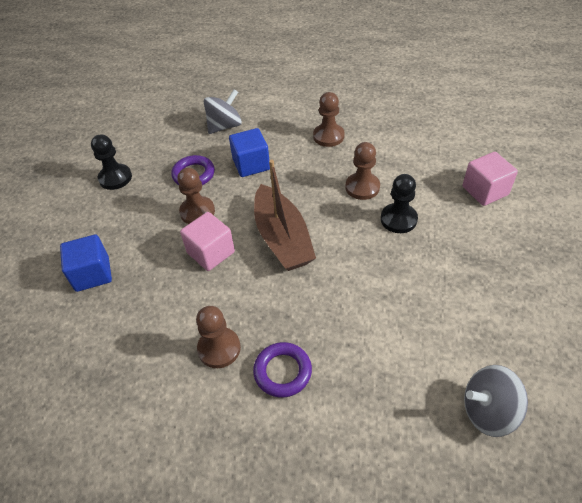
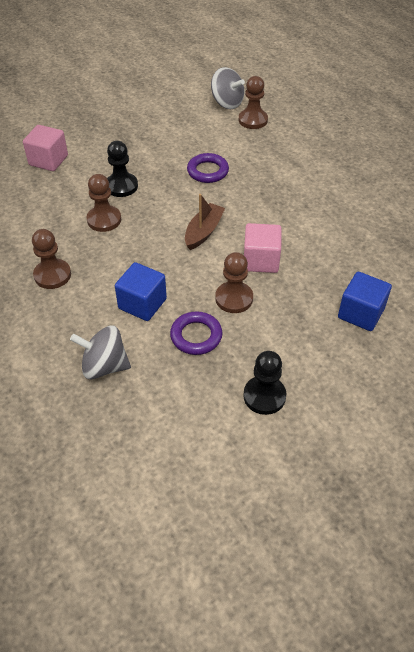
camera: 135 degrees left, 0 degrees up
(219, 348) = (319, 206): brown pawn -> brown pawn (253, 120)
(282, 238) = (203, 231): brown boat -> brown boat, size x0.61
(282, 372) = (297, 174): purple ring -> purple ring (207, 171)

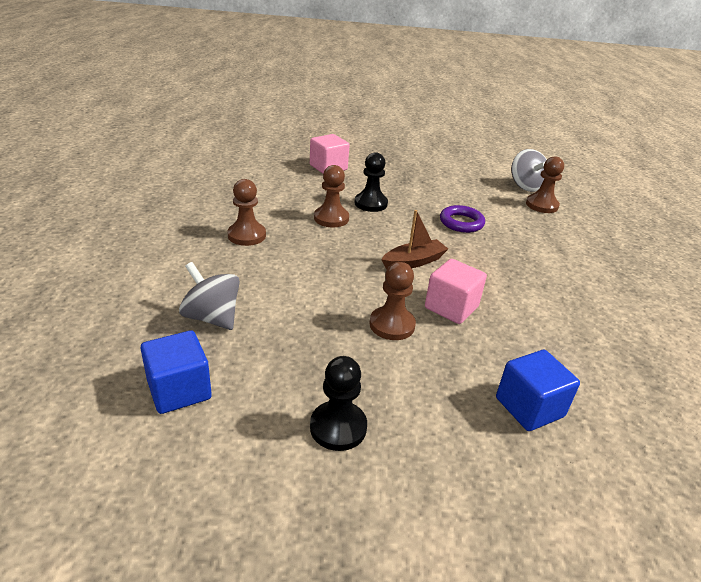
camera: 30 degrees right, 15 degrees down
(142, 304) = (299, 288): blue cube -> blue cube (179, 390)
(196, 336) = (322, 337): purple ring -> none

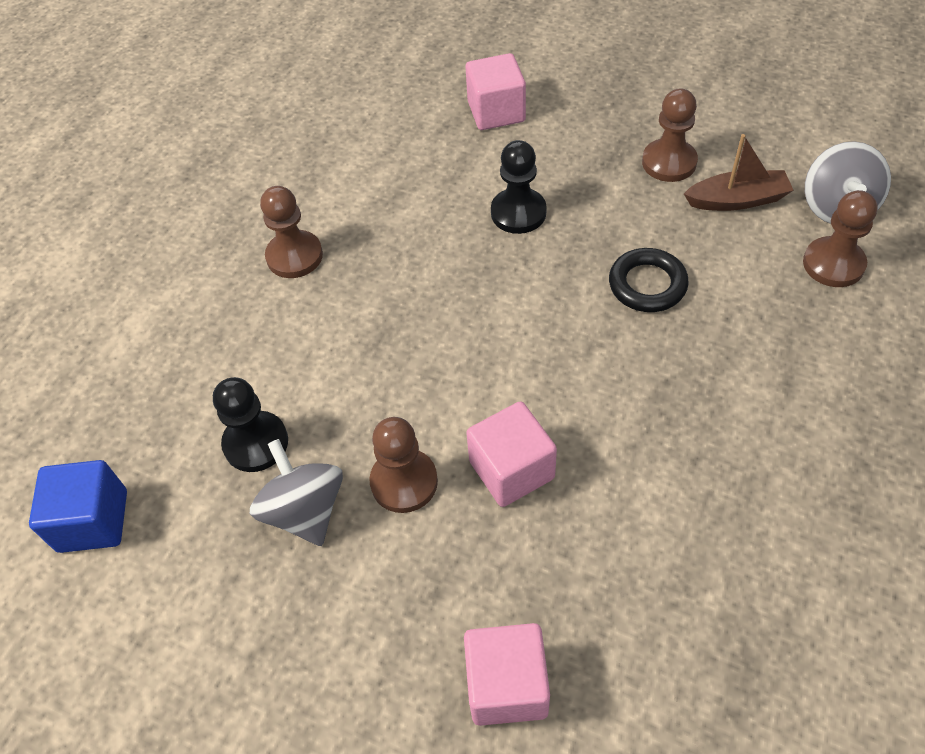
camera: 30 degrees right, 20 degrees up
(212, 317) = (179, 409): grey spinning top -> grey spinning top (305, 511)
(331, 218) = (436, 239): brown pawn -> brown pawn (669, 162)
(338, 427) = (241, 635): black pawn -> black pawn (256, 443)
(413, 262) = (511, 361): brown boat -> brown boat (737, 200)
(461, 223) = (647, 284): purple ring -> black ring
(529, 407) = (507, 685): blue cube -> pink cube

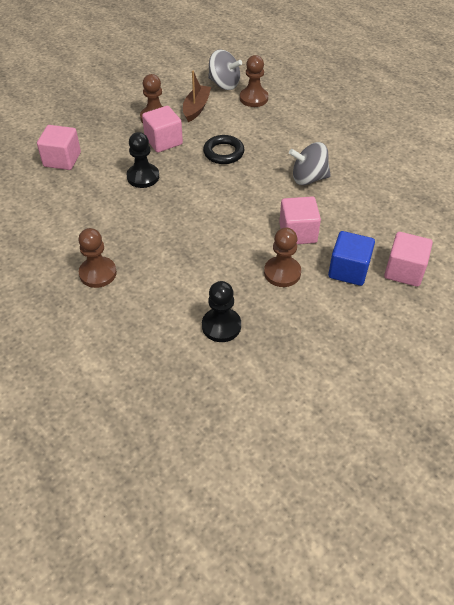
camera: 70 degrees left, 5 degrees down
(93, 521) = (228, 416): blue cube -> blue cube (348, 270)
(305, 511) = (277, 316): grey spinning top -> grey spinning top (308, 178)
(619, 198) = (163, 141): none -> pink cube

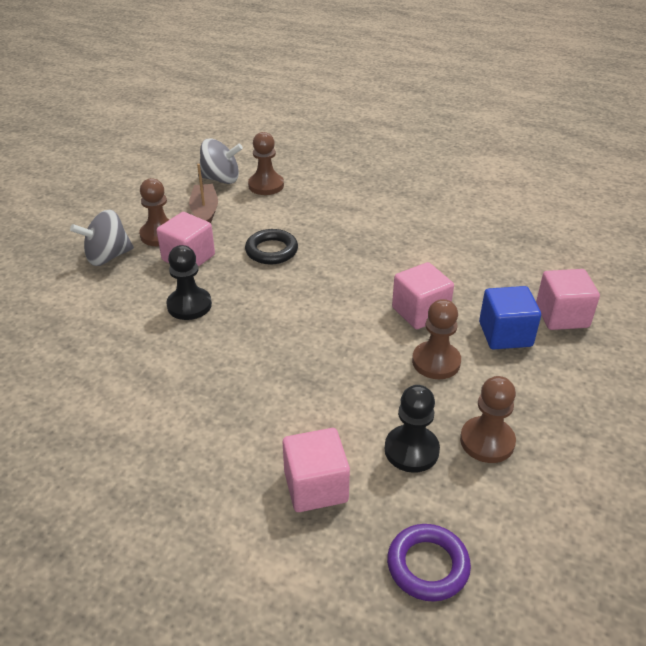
camera: 25 degrees left, 10 degrees down
(62, 159) = (64, 316): pink cube -> pink cube (316, 486)
(98, 273) = (206, 442): brown pawn -> brown pawn (487, 441)
(180, 399) = (427, 566): none -> purple ring
(308, 178) = (388, 251): grey spinning top -> grey spinning top (108, 257)

